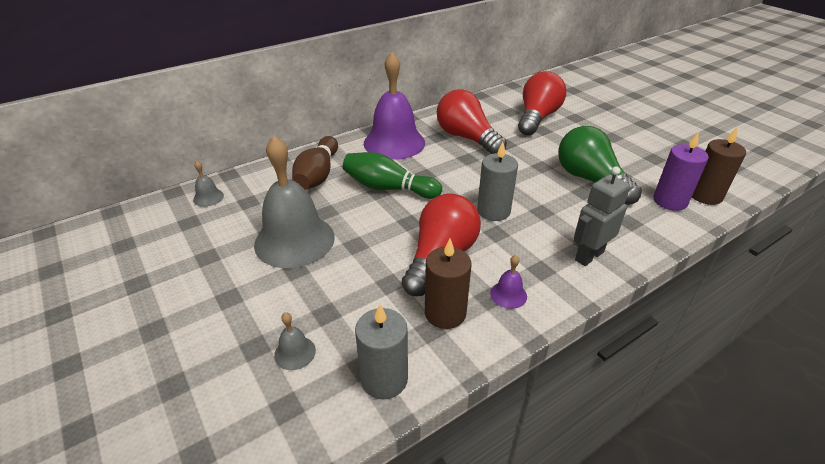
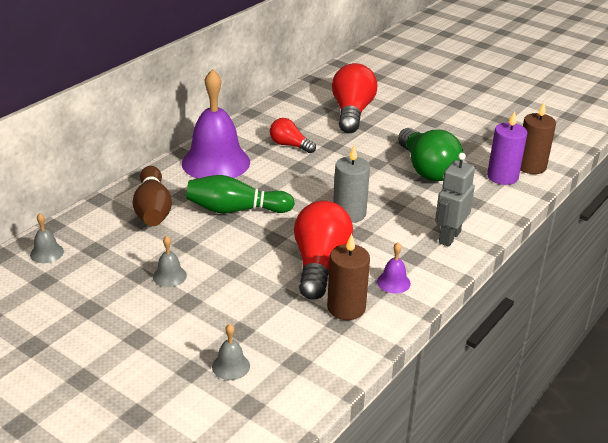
camera: 20 degrees left, 5 degrees down
(294, 240) = (169, 276): grey bell -> grey bell, size x0.41
(384, 379) = (320, 367): grey candle -> none
(467, 138) = (290, 145): red light bulb -> red light bulb, size x0.56
(590, 180) = (427, 169): green light bulb -> green light bulb turned 150 degrees counterclockwise

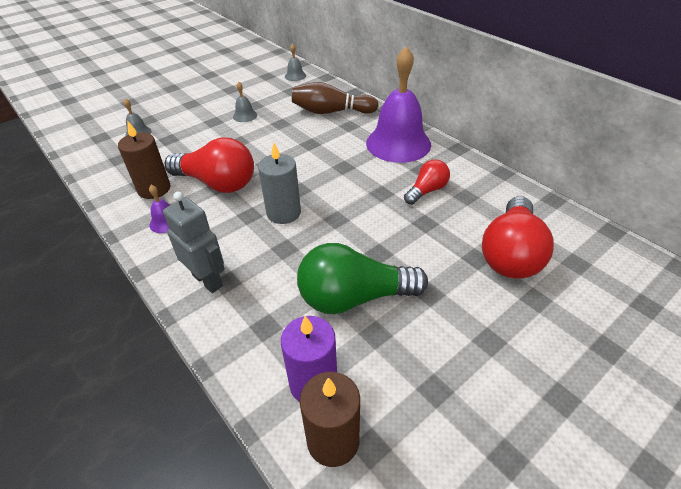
camera: 105 degrees right, 10 degrees up
(235, 210) = (316, 148): green bowling pin -> none
(352, 113) = (511, 253): red light bulb -> red light bulb turned 90 degrees clockwise

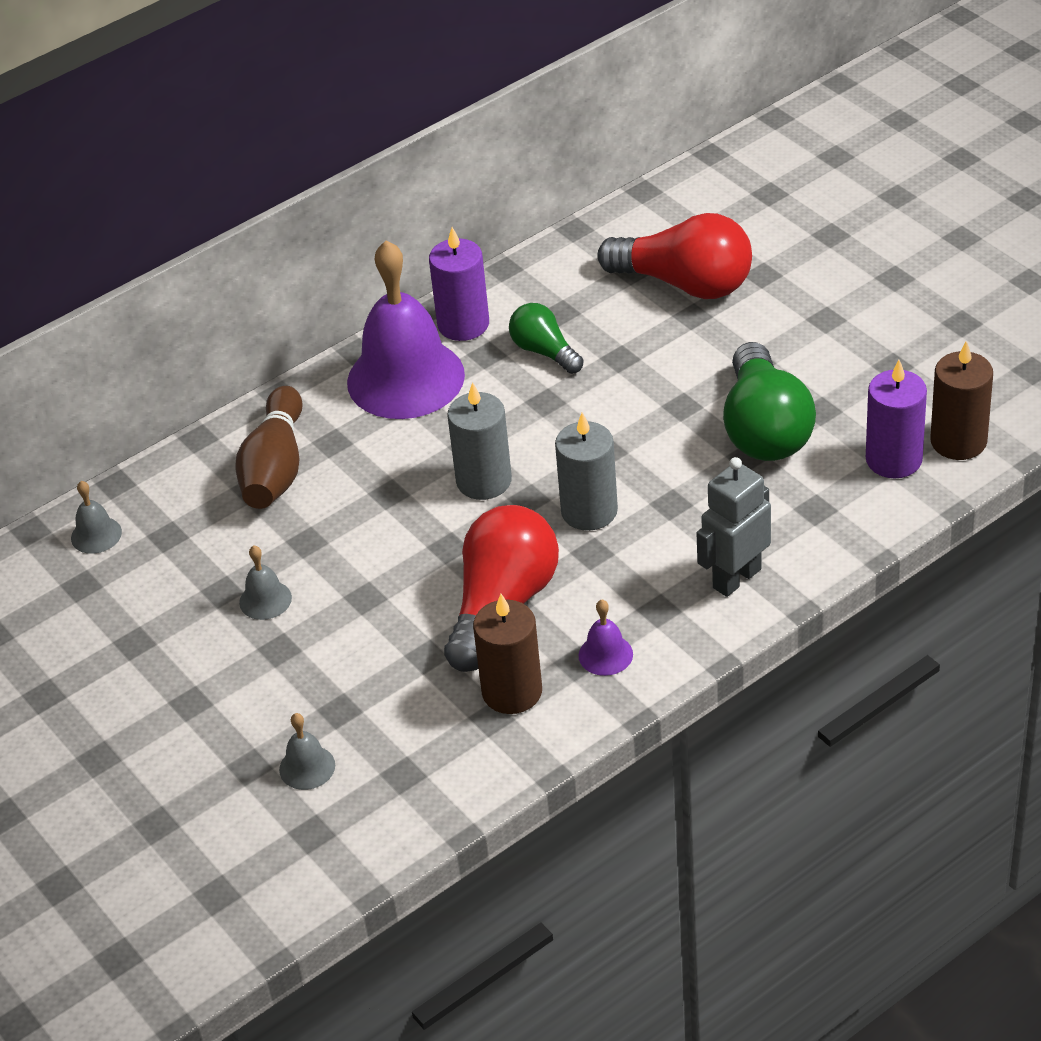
camera: 85 degrees left, 0 degrees up
(315, 173) = (484, 481): none -> grey candle
(426, 191) = (544, 351): red light bulb -> green light bulb
(446, 160) = (463, 324): none -> purple candle

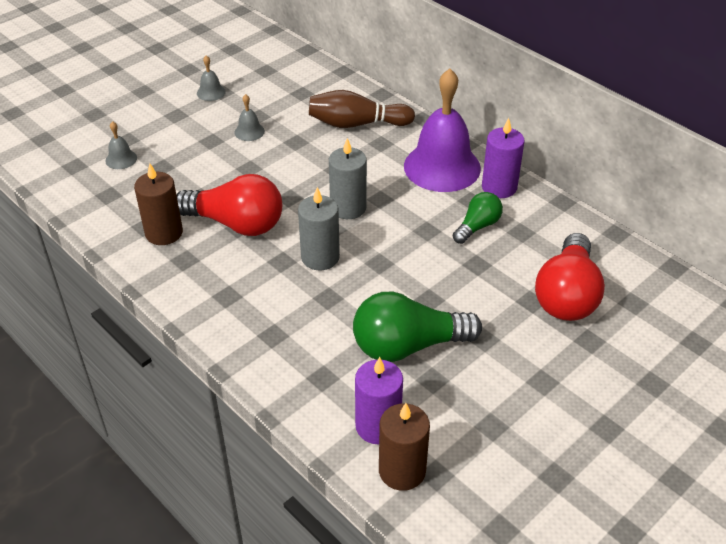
camera: 80 degrees right, 0 degrees up
(96, 535) = (302, 70): grey bell -> grey bell (211, 92)
(605, 654) = (189, 272): purple bell -> none
(736, 578) = (253, 334): grey robot -> none

